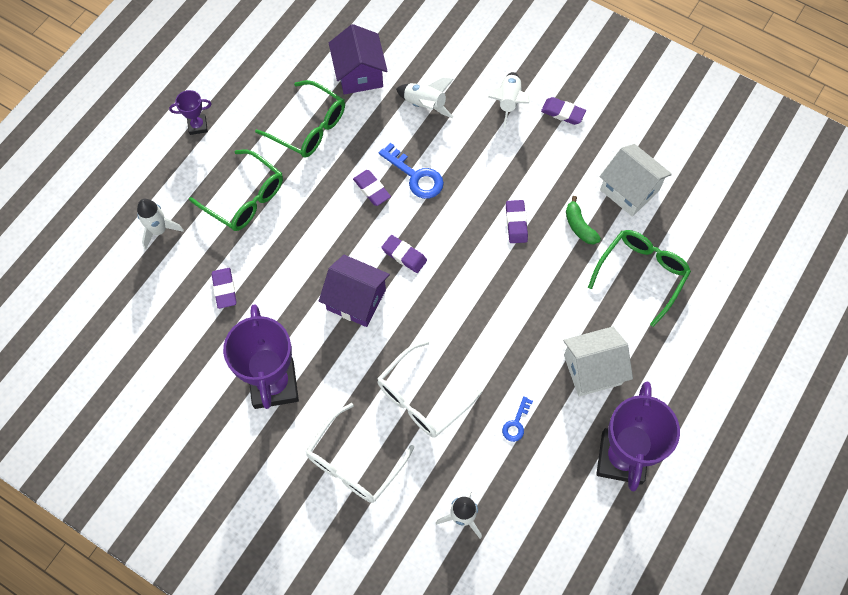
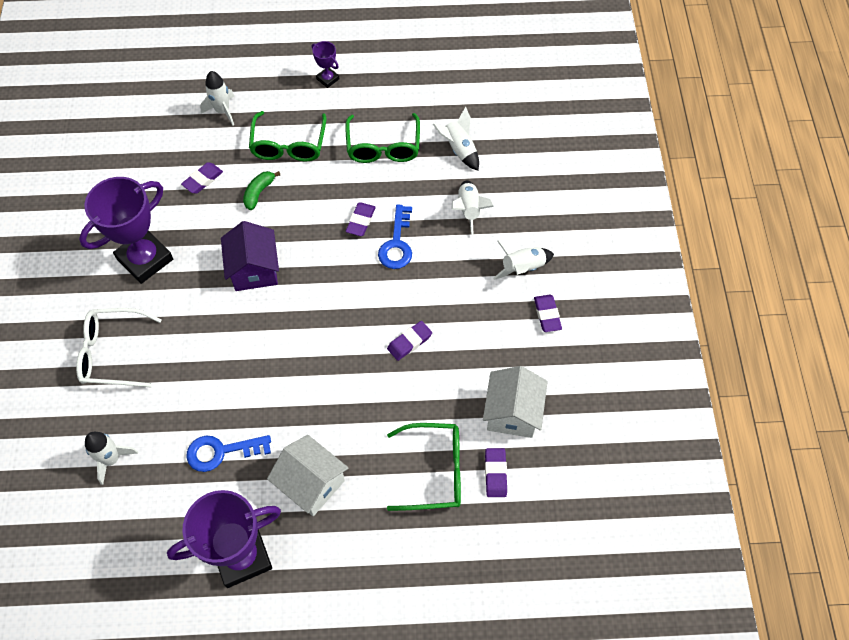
camera: 55 degrees right, 5 degrees down
(359, 74) = (459, 150): purple house -> white rocket
(404, 255) = (318, 279): purple eraser -> purple eraser (495, 473)
(421, 398) = (198, 367): white glasses -> none
(516, 423) = (221, 451): blue key -> blue key, size x1.74
(579, 226) = (444, 393): green banana -> green banana (259, 193)

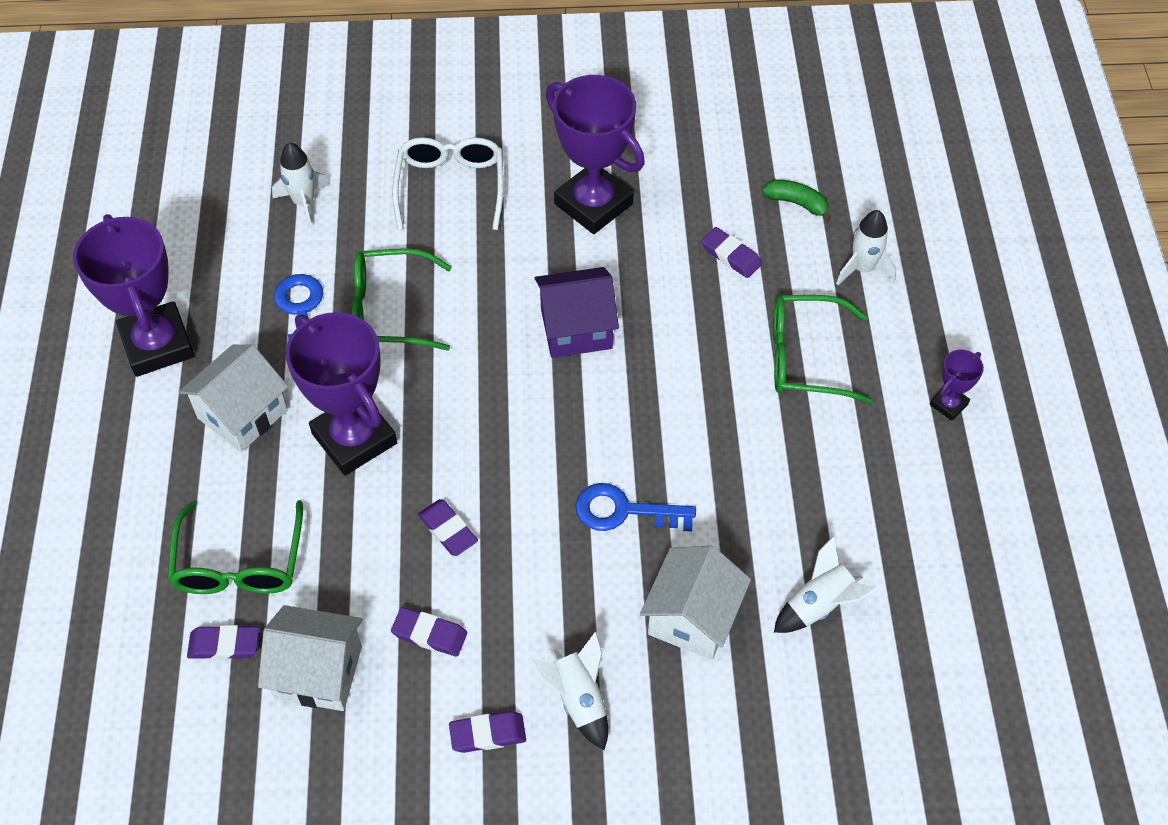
camera: 90 degrees right, 5 degrees down
(259, 193) = (711, 325): green banana -> green banana (797, 203)
(336, 405) = (354, 438): none -> purple trophy
(360, 221) = (665, 460): purple eraser -> purple eraser (429, 634)
(383, 147) = (813, 488): green glasses -> green glasses (389, 310)
(469, 210) = (692, 618): white rocket -> white house

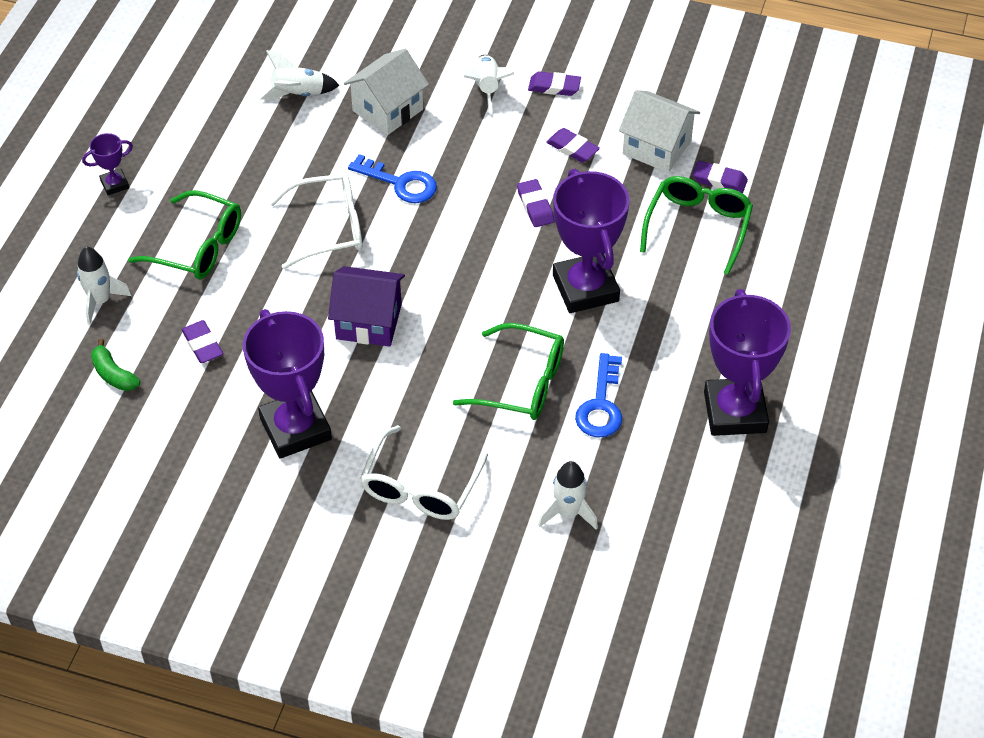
camera: 160 degrees left, 5 degrees down
(242, 414) = (672, 332): white house -> none
(675, 425) = (329, 228): none -> white glasses

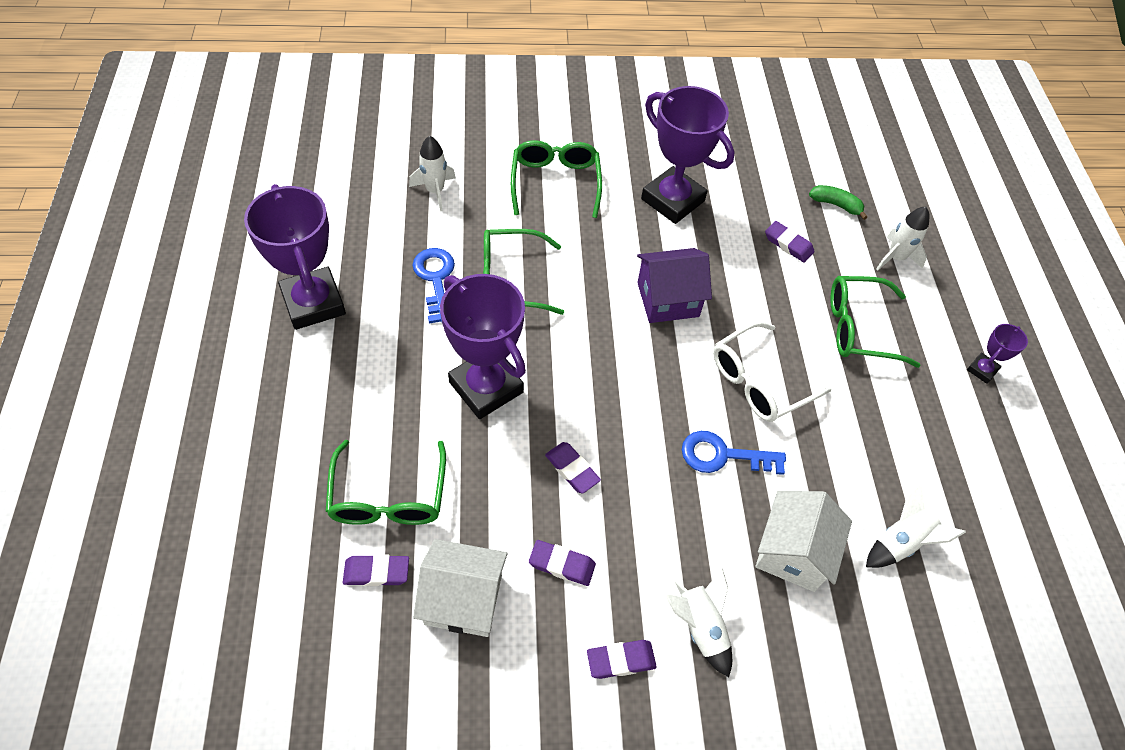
camera: 155 degrees right, 5 degrees up
(420, 487) = (555, 182): white glasses -> green glasses

